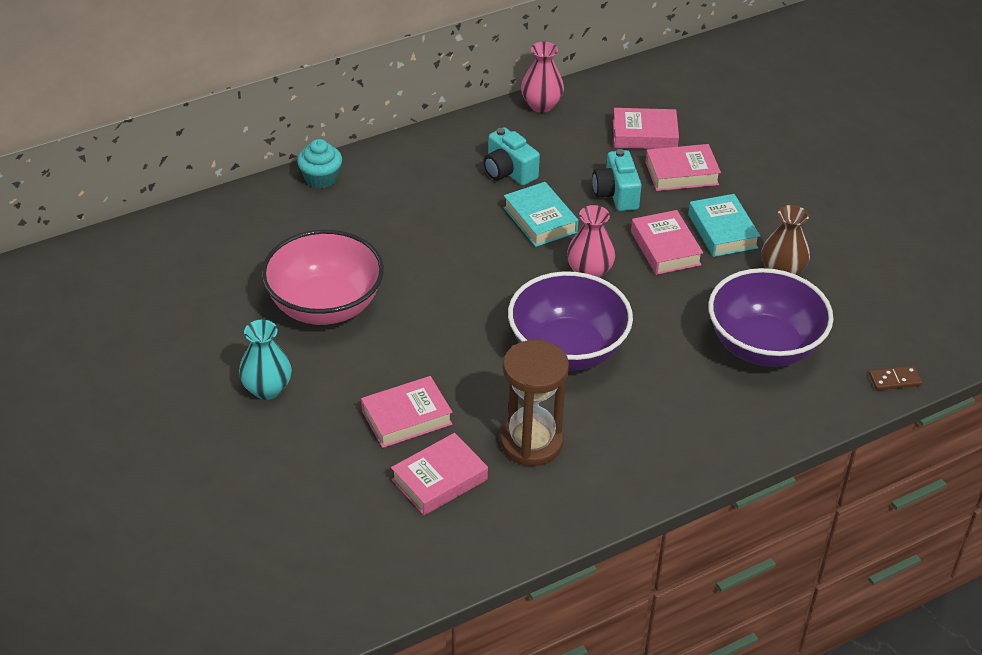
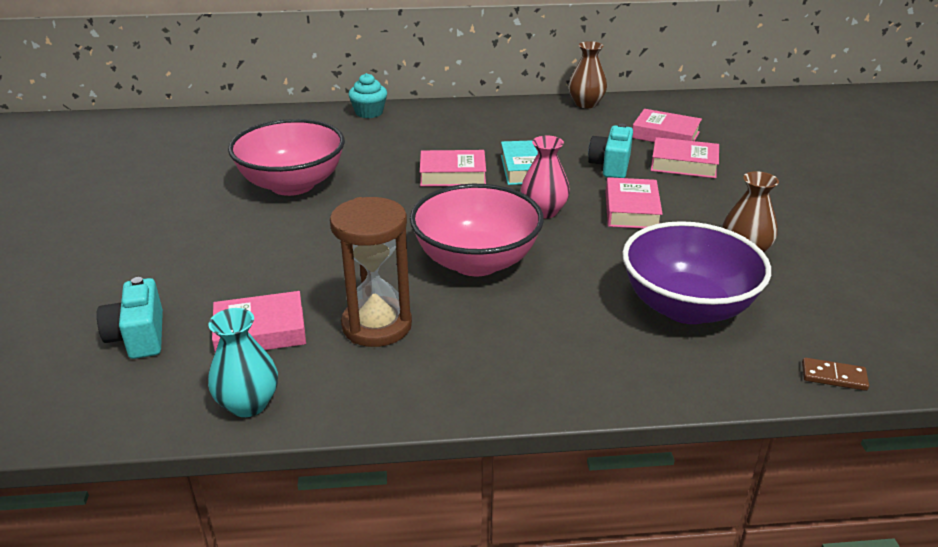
camera: 25 degrees right, 10 degrees down
(267, 389) = (187, 226): turquoise vase -> turquoise vase (248, 404)
(406, 417) = (280, 275): pink book -> pink book (452, 175)
(508, 171) = (525, 135): turquoise camera -> turquoise camera (139, 336)
(541, 105) = (586, 104): pink vase -> brown vase
(567, 350) = (476, 261): purple bowl -> pink bowl
(722, 231) = (698, 210): turquoise book -> none

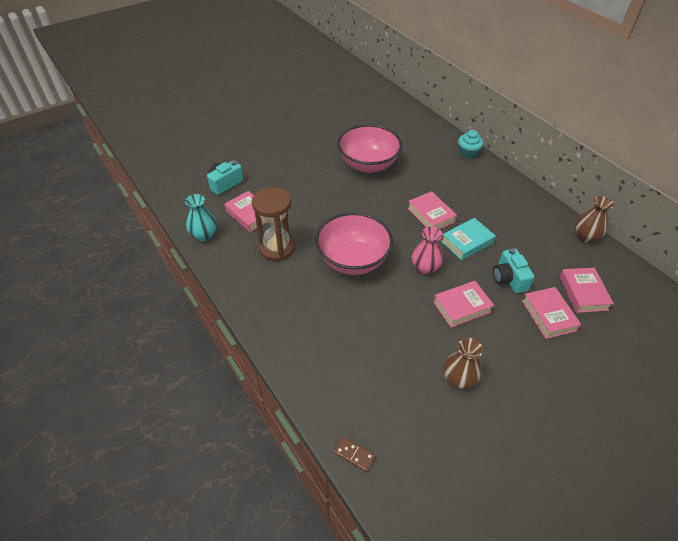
camera: 60 degrees right, 15 degrees up
(610, 166) = (508, 279): turquoise camera -> turquoise camera turned 90 degrees counterclockwise
(686, 307) = (375, 364): purple bowl -> none
(833, 376) = (354, 455): brown domino -> brown domino turned 45 degrees counterclockwise

